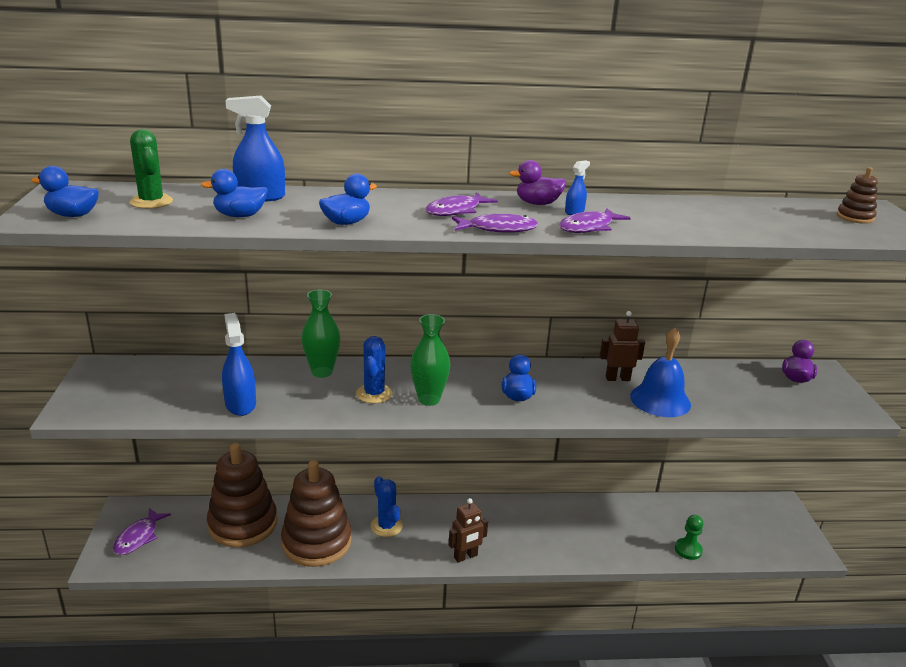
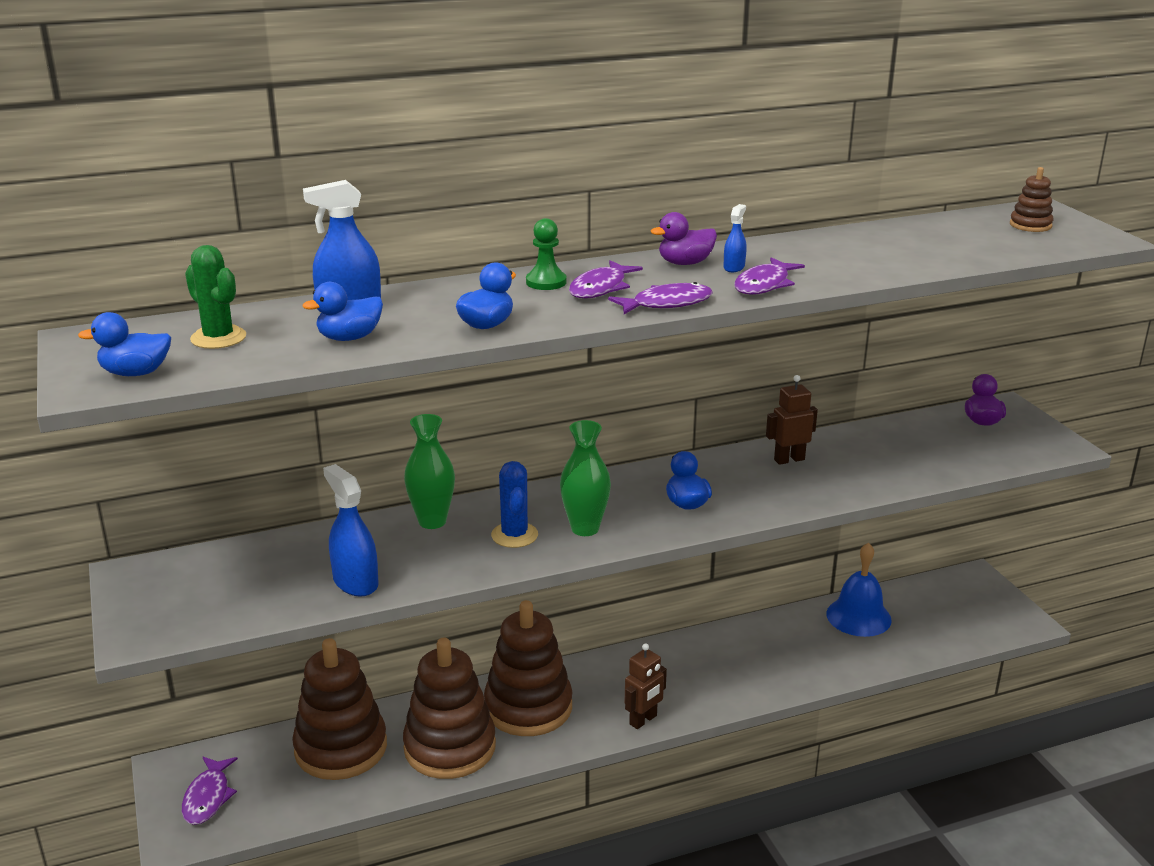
camera: 15 degrees left, 0 degrees up
(386, 526) = (528, 707): blue cactus -> brown stacking toy
(660, 400) = (849, 476): blue bell -> blue bell (858, 616)
(688, 550) = (894, 652): green pawn -> green pawn (546, 282)

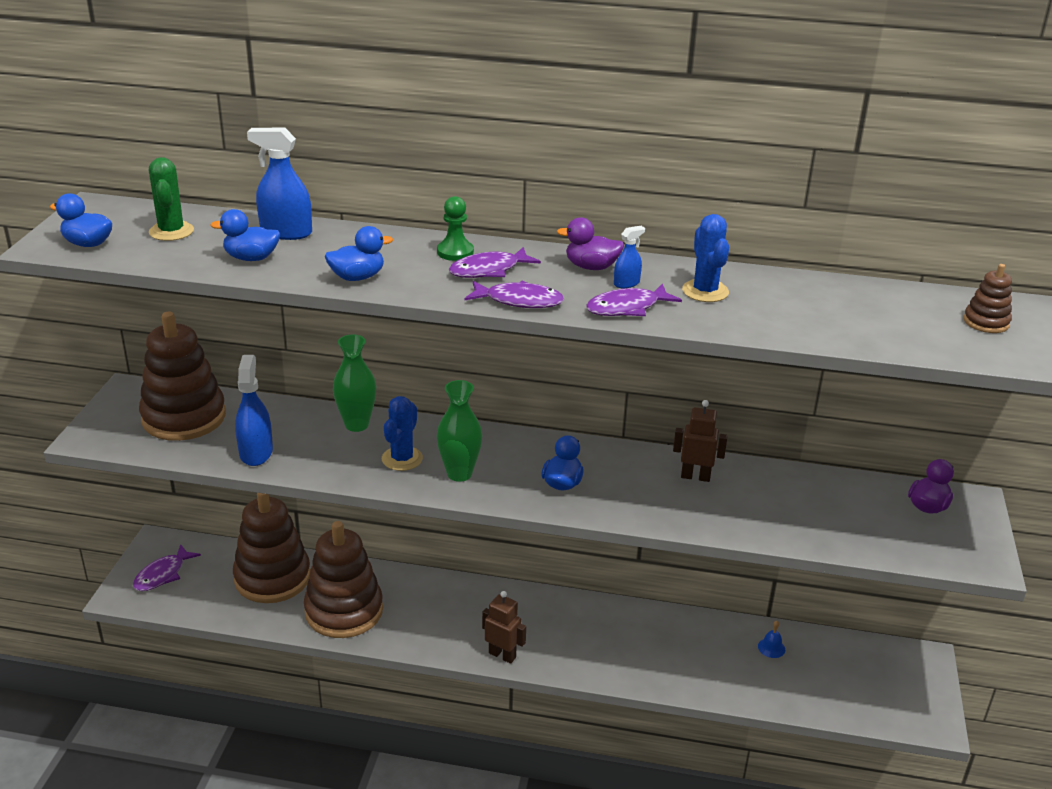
camera: 30 degrees right, 5 degrees up
(528, 707) = (426, 605): brown stacking toy -> brown stacking toy (184, 417)
(643, 720) = (502, 655): brown robot -> brown robot turned 135 degrees counterclockwise
(804, 257) = (705, 291): none -> blue cactus
(858, 616) = (771, 648): blue bell -> blue bell, size x0.43

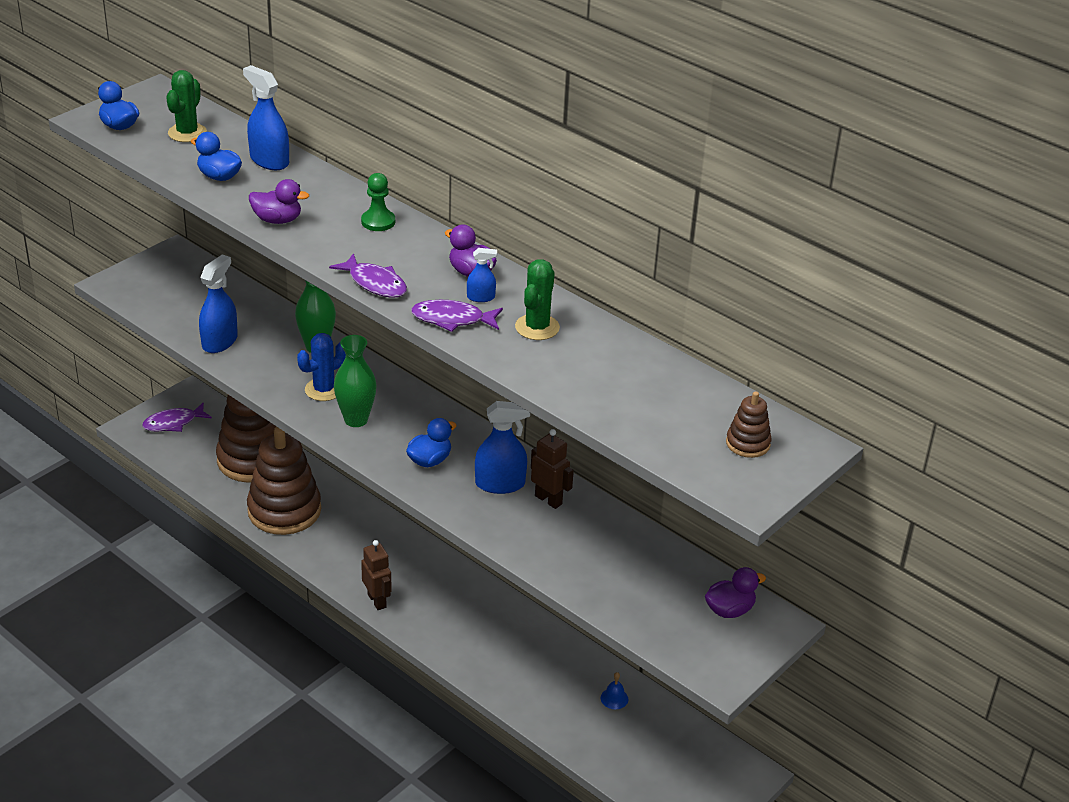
camera: 30 degrees right, 5 degrees up
(184, 417) = (193, 292): brown stacking toy -> none
(357, 277) = (277, 220): blue duck -> purple duck
(488, 270) = (384, 247): purple fish -> none
(642, 479) = (500, 484): none -> blue spray bottle
(705, 291) = (537, 327): blue cactus -> green cactus

